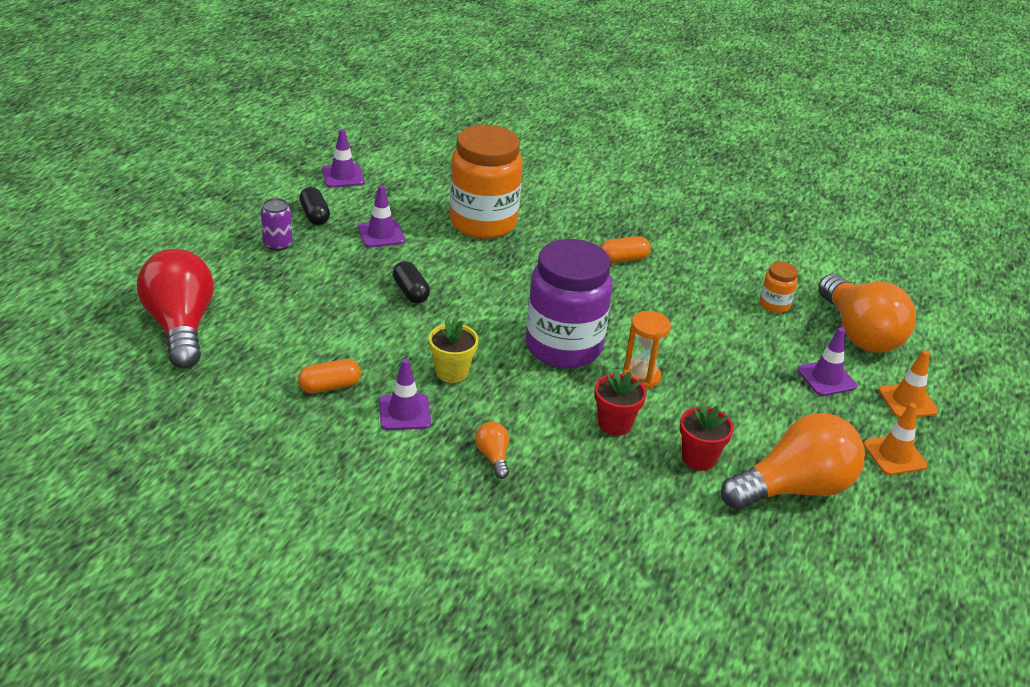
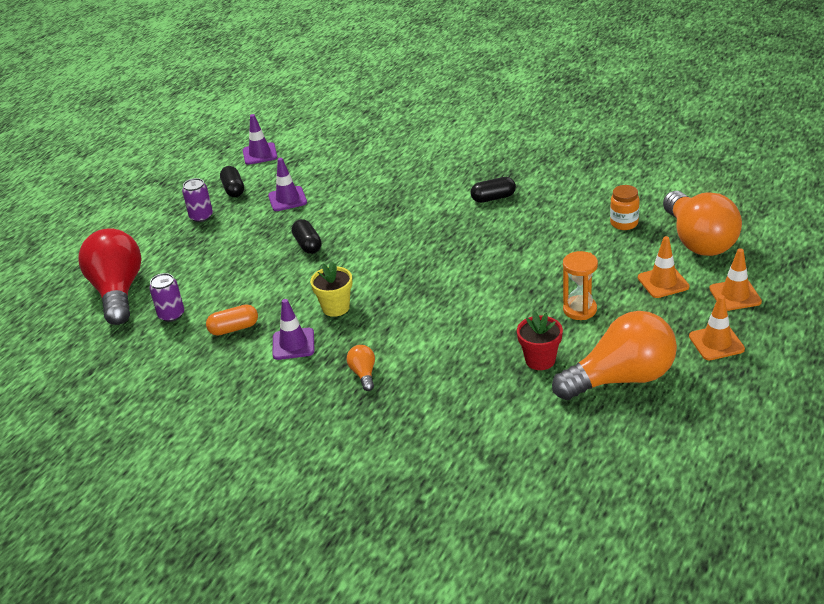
camera: 10 degrees right, 0 degrees up
(250, 362) = (171, 315): none -> purple can
(483, 223) = (374, 180): orange jar -> none
(563, 347) = (433, 278): purple jar -> none
(615, 424) = (470, 338): red flower pot -> none
(623, 259) = (493, 198): orange capsule -> black capsule
(641, 376) = (498, 296): orange hourglass -> orange hourglass (580, 310)
(826, 378) = (663, 282): purple traffic cone -> orange traffic cone

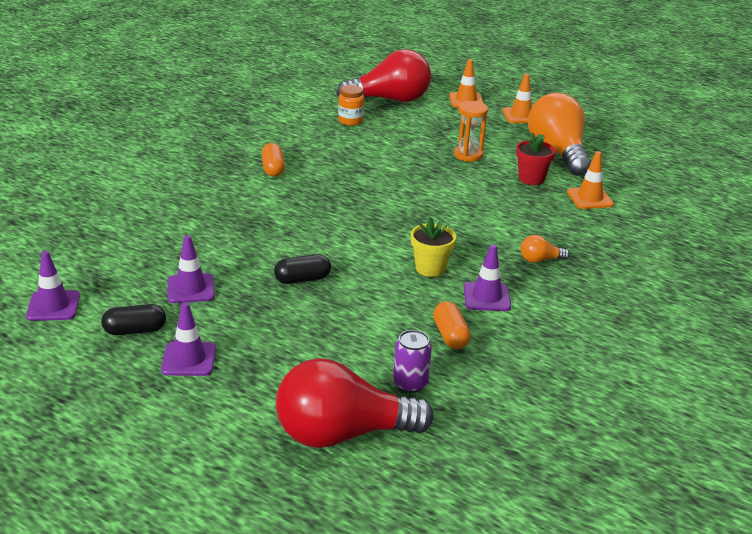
camera: 90 degrees left, 5 degrees down
(201, 216) = (189, 359): purple can -> purple traffic cone
(493, 198) = (273, 169): black capsule -> orange capsule
(663, 282) = (441, 120): orange traffic cone -> orange traffic cone (589, 198)
(698, 240) = (390, 100): orange light bulb -> red light bulb

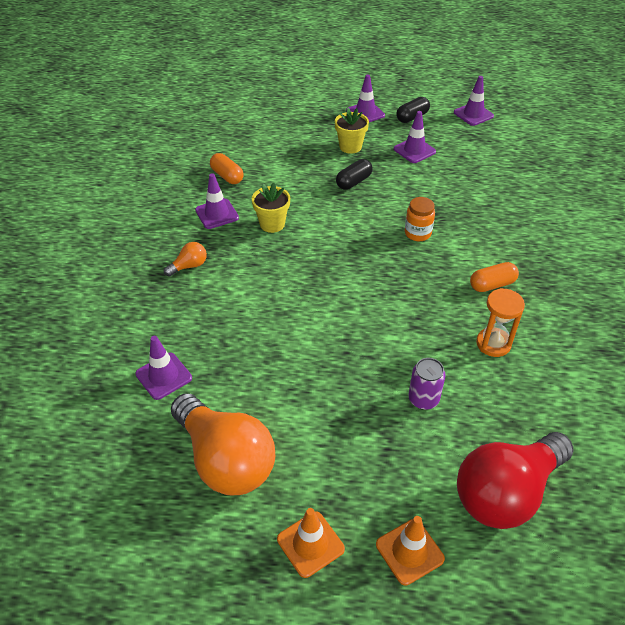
camera: 155 degrees right, 15 degrees up
(262, 319) = (350, 147): none -> yellow flower pot
(273, 169) = (492, 285): orange capsule -> orange capsule turned 75 degrees counterclockwise
(342, 434) = (253, 106): red light bulb -> none
(350, 121) = (504, 408): orange jar -> orange jar (417, 233)
(410, 384) = (234, 140): purple can -> purple can (423, 399)
(468, 155) = (328, 400): orange hourglass -> orange hourglass (493, 344)
(531, 179) = (238, 384): red flower pot -> none
(589, 198) = (163, 376): orange traffic cone -> purple traffic cone

